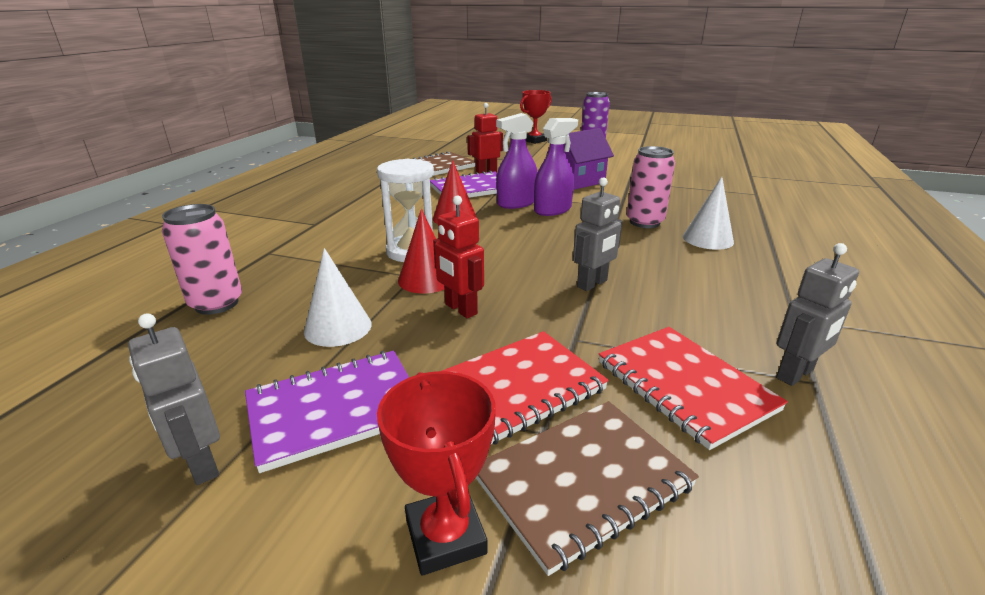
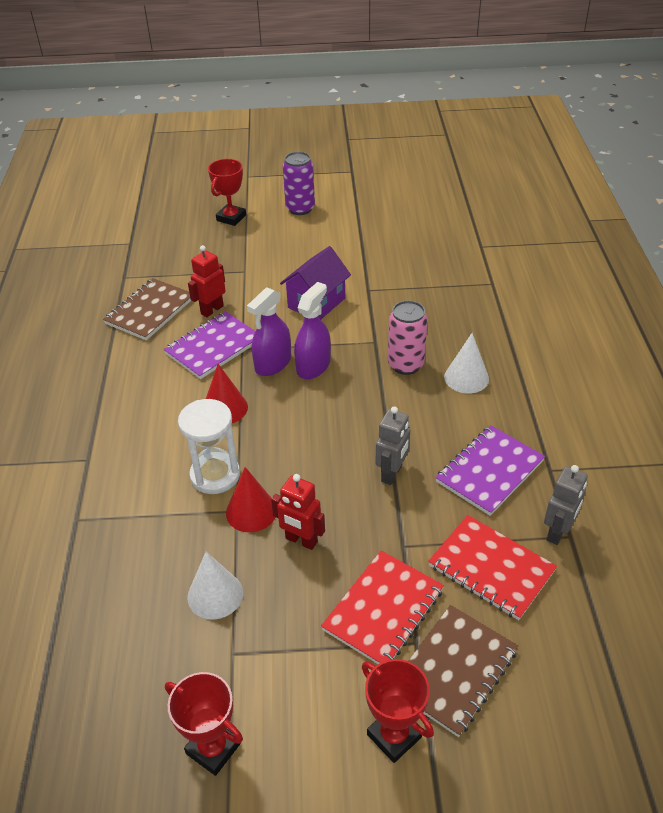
camera: 20 degrees left, 15 degrees up
(201, 464) = (213, 748): grey robot -> red trophy
(216, 304) = (88, 603): pink can -> none
(335, 409) = (270, 674): purple notebook -> purple notebook (489, 471)

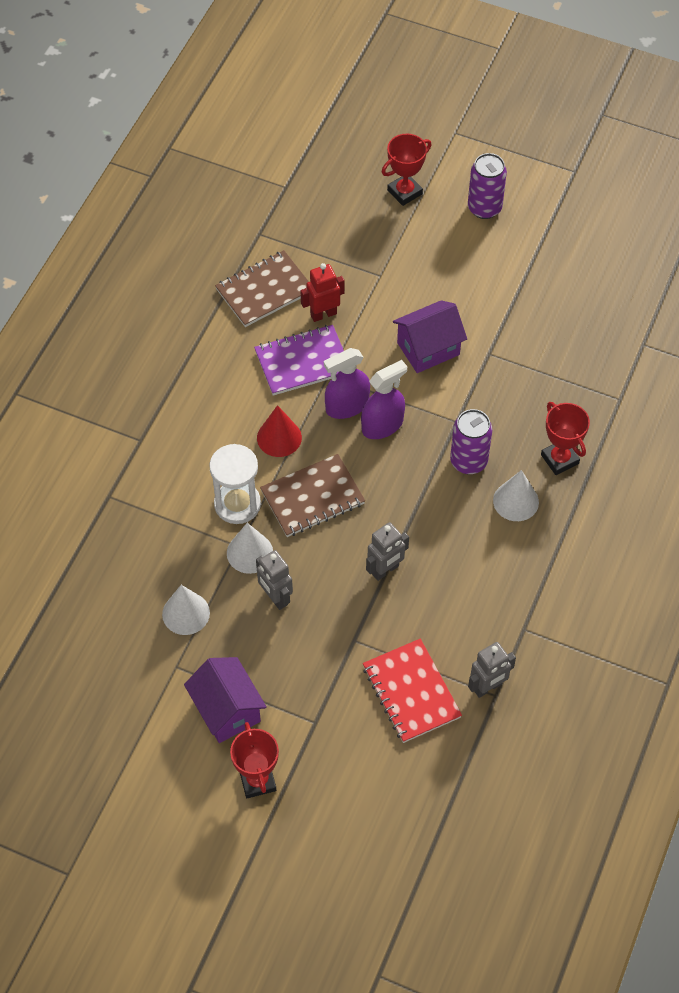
camera: 25 degrees right, 15 degrees up
(213, 748) = (129, 729): red trophy -> red trophy (559, 459)
(251, 511) = (249, 552): red cone -> white cone
(301, 540) = (275, 598): red robot -> grey robot
(314, 674) = (227, 710): none -> purple house
(383, 610) = (306, 686): red notebook -> none
(405, 365) = (468, 461): pink can -> purple can
(454, 671) = (329, 757): brown notebook -> brown notebook (312, 498)
(489, 471) = (470, 606): purple notebook -> none

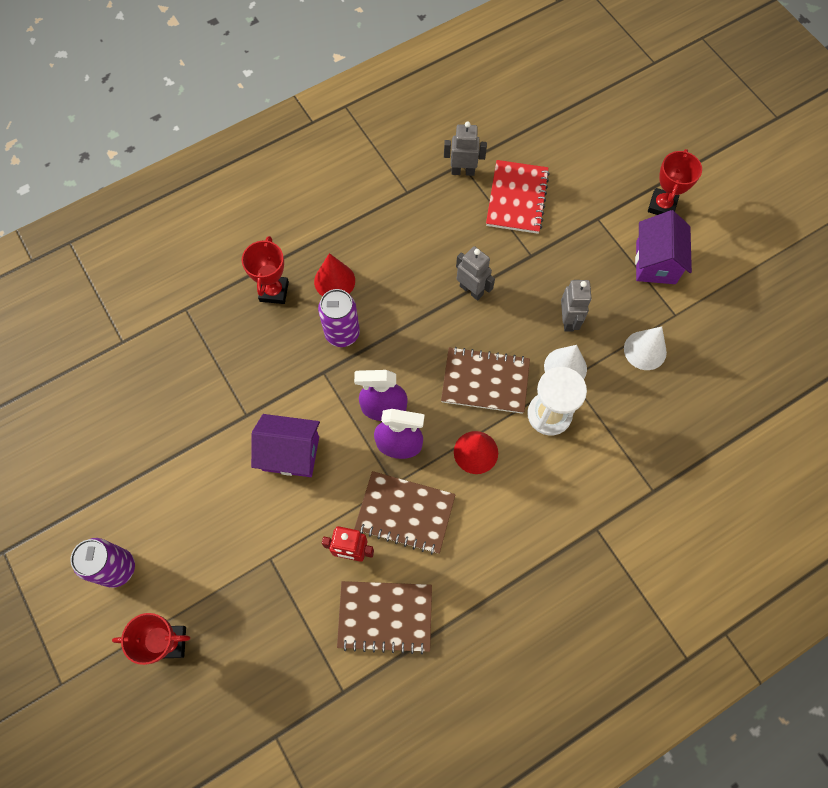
camera: 145 degrees left, 10 degrees up
(302, 362) = (405, 513): purple notebook -> brown notebook
(385, 570) = (471, 290): grey robot -> grey robot turned 45 degrees clockwise
(516, 501) = (334, 281): white cone -> red cone

